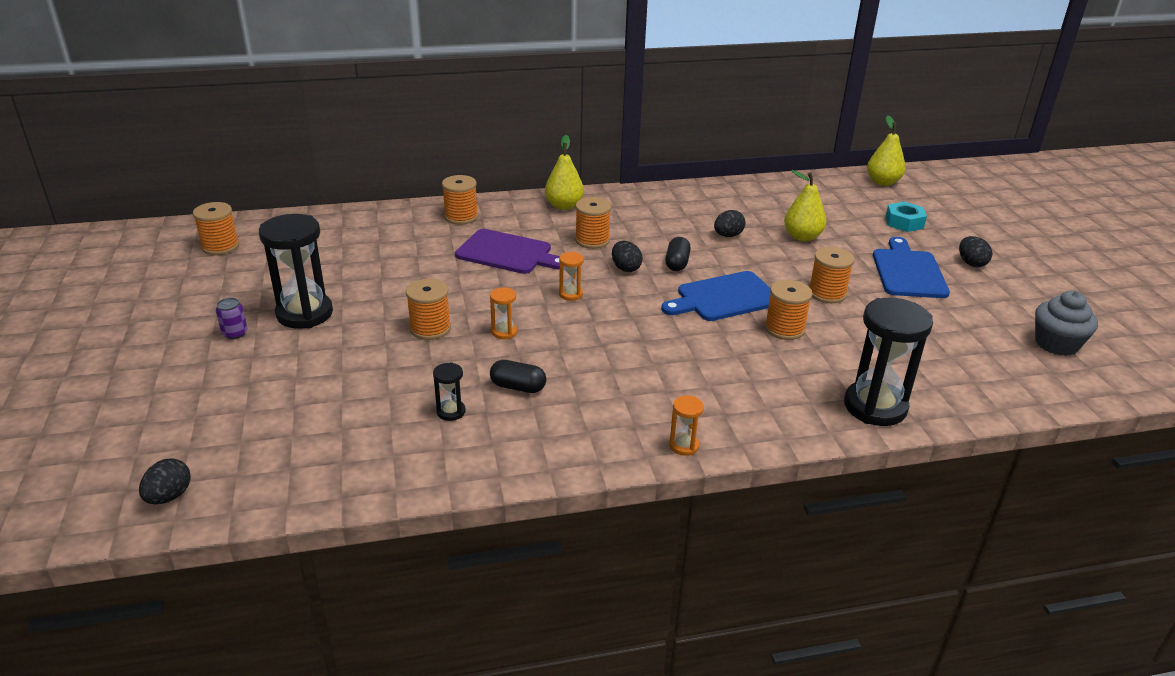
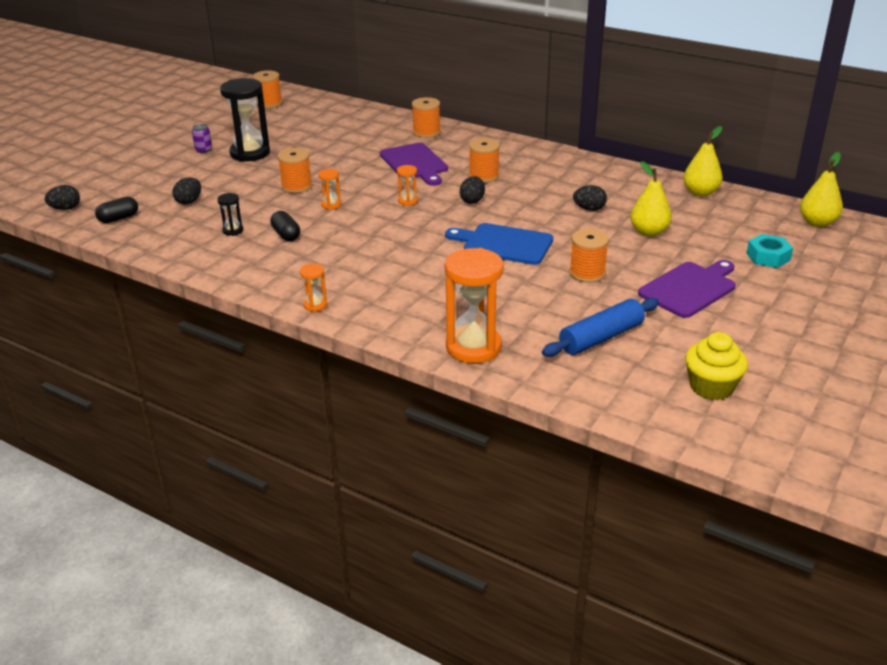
camera: 45 degrees right, 0 degrees up
(564, 206) = (506, 148): yellow pear -> yellow pear (700, 192)
(677, 263) = (514, 211): black capsule -> black capsule (118, 218)
(784, 329) = (507, 279): orange spool -> none
(875, 407) = (473, 347): black hourglass -> orange hourglass
(908, 272) = (689, 288): blue cutting board -> purple cutting board
(933, 344) = (601, 337): none -> blue rolling pin
(971, 263) = (765, 307): black egg -> black egg (189, 201)
(1056, 344) = (711, 387): grey cupcake -> yellow cupcake

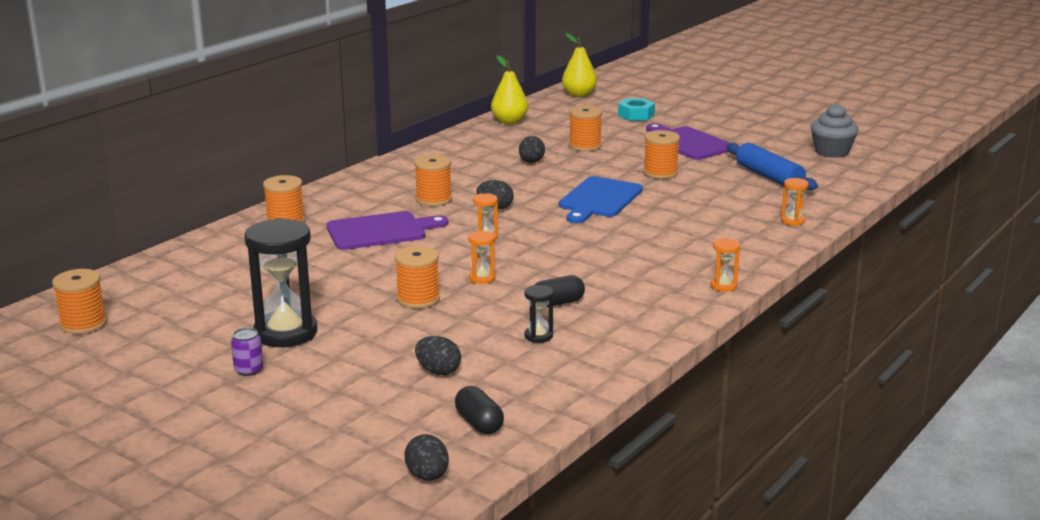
camera: 85 degrees left, 10 degrees down
(473, 347) = (792, 221): orange hourglass -> orange hourglass, size x0.45
(649, 232) = (585, 146): yellow pear -> orange spool
(711, 387) = (831, 152): yellow cupcake -> grey cupcake

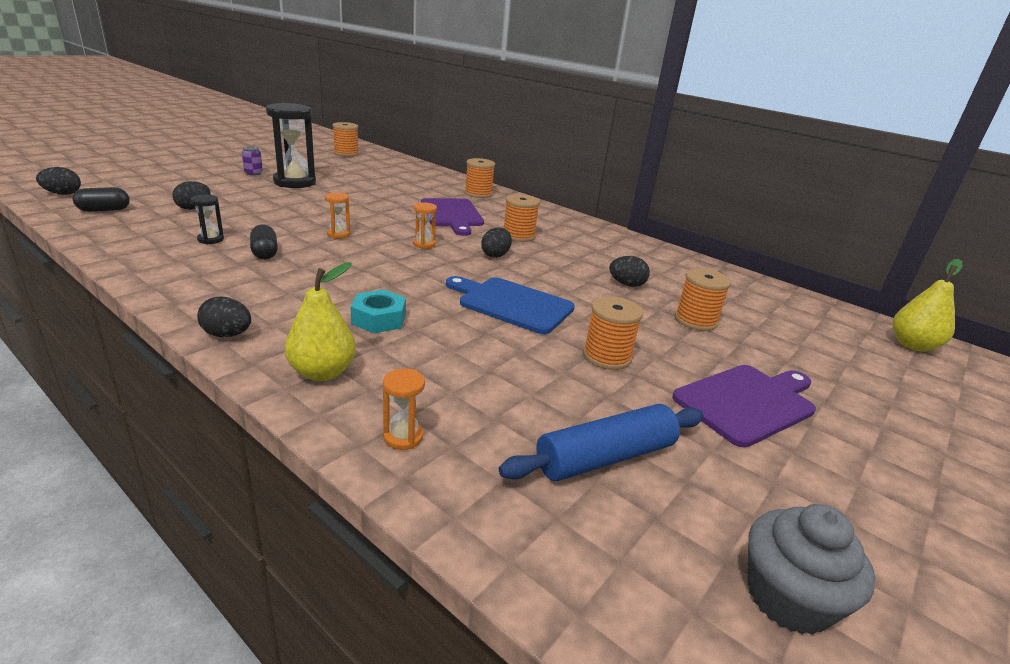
camera: 90 degrees right, 5 degrees up
(418, 299) = (316, 213): orange spool -> none
(509, 121) = (760, 289): yellow pear -> yellow pear (322, 372)
(636, 115) = (855, 377): turquoise nut -> turquoise nut (379, 319)
(723, 286) = (227, 335): orange hourglass -> black egg

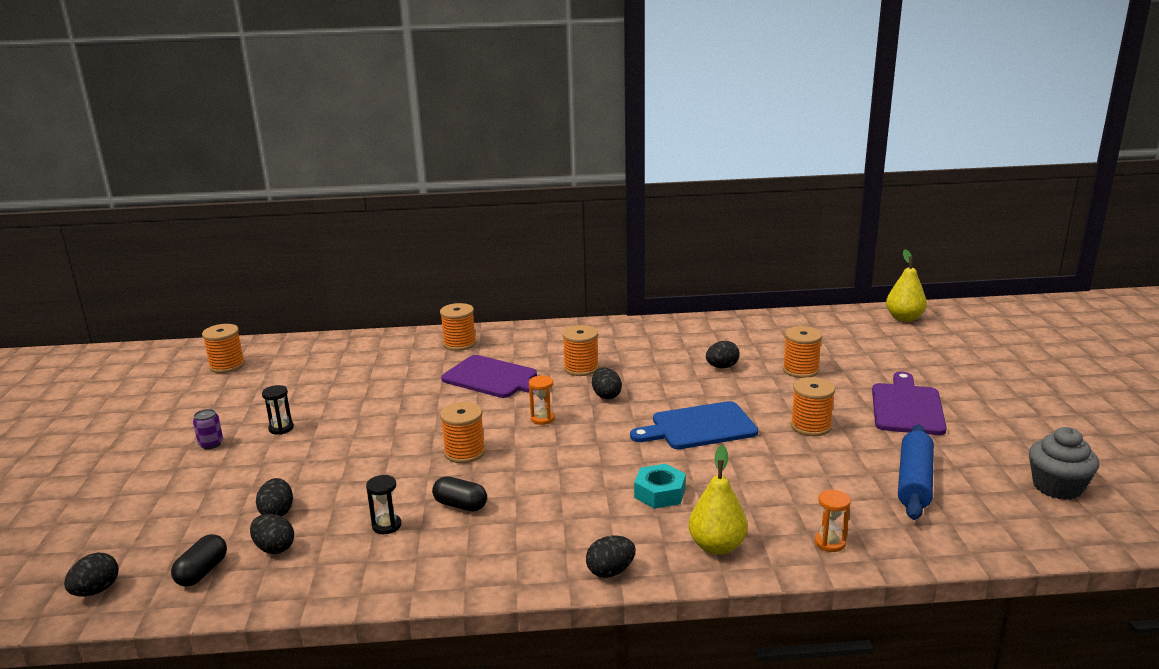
camera: 40 degrees left, 5 degrees down
(149, 219) = (274, 548): none -> black egg
(295, 182) = (281, 428): black hourglass -> black hourglass, size x0.45
(338, 234) = (464, 452): orange hourglass -> orange spool

